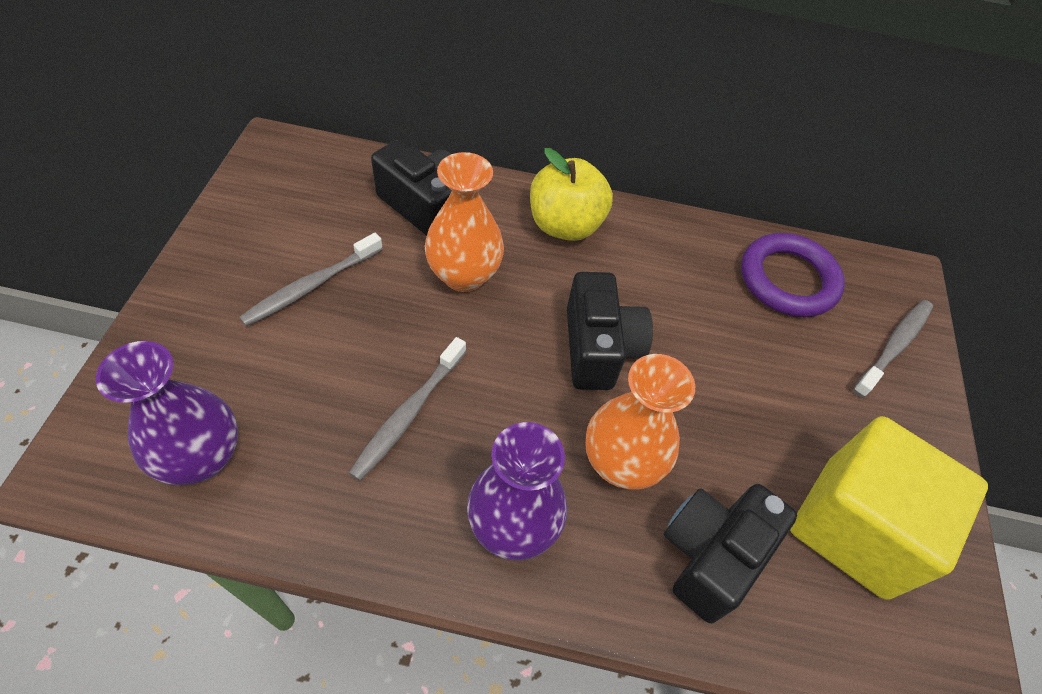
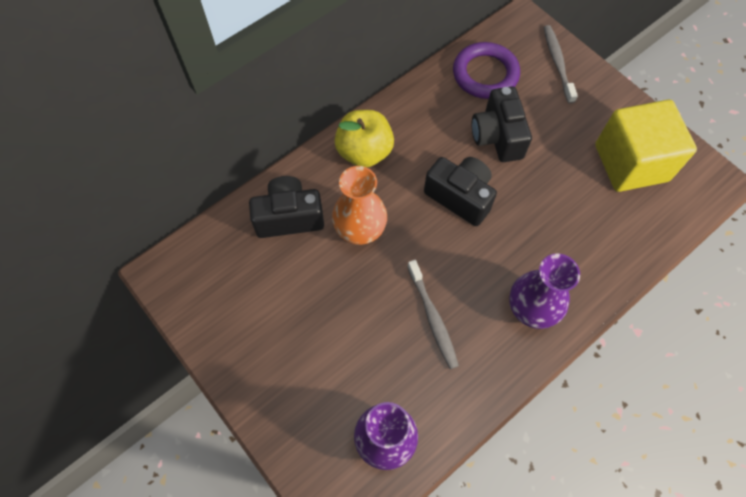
camera: 45 degrees left, 10 degrees up
(311, 286) = (304, 317): grey toothbrush -> none
(621, 462) = (532, 236): orange vase -> none
(711, 555) = (604, 233): black camera -> black camera (497, 136)

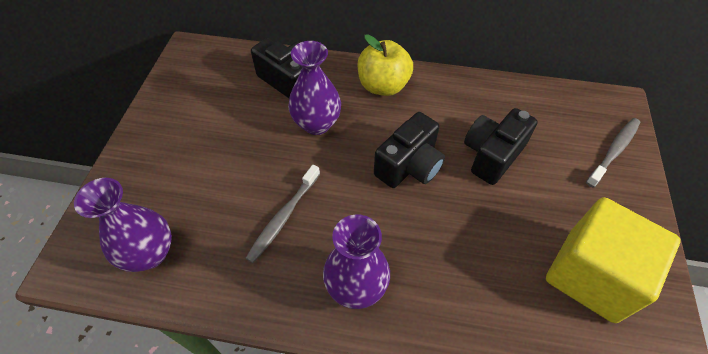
camera: 50 degrees right, 10 degrees down
(360, 230) = (316, 124): orange vase -> purple vase
(460, 197) = (409, 166): black camera -> black camera turned 45 degrees clockwise
(485, 74) = (537, 111): purple ring -> none

